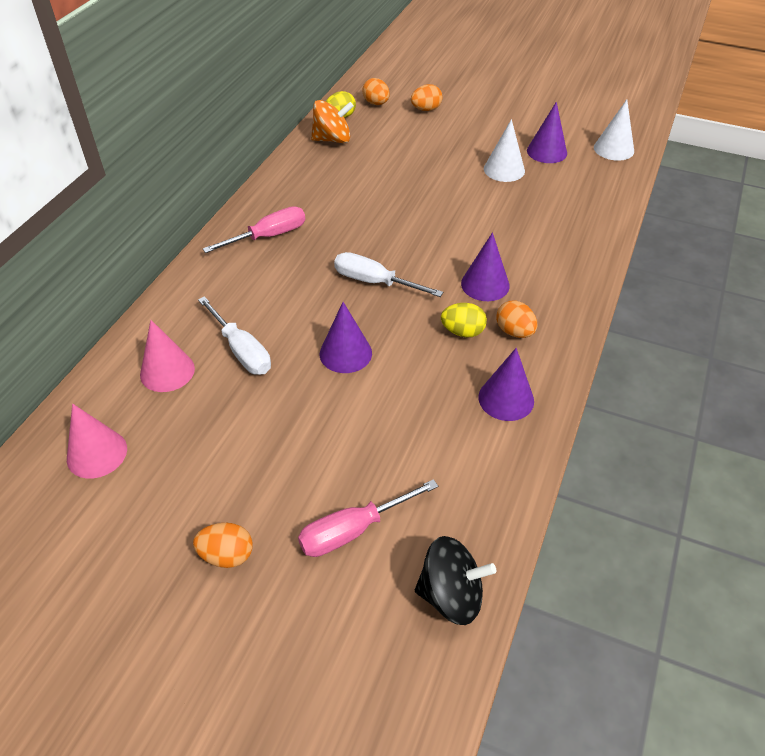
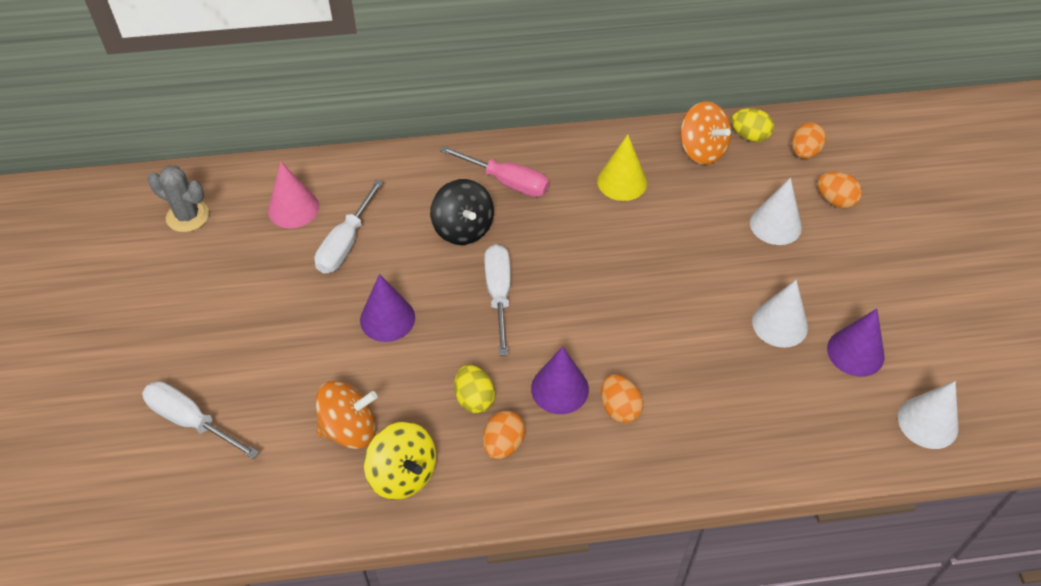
camera: 60 degrees right, 5 degrees up
(97, 453) = (188, 216): pink cone -> grey cactus
(227, 555) = (131, 349): orange egg -> orange egg (619, 408)
(325, 183) = (622, 182): none -> yellow cone
(353, 530) = (191, 421): pink screwdriver -> white screwdriver
(424, 138) = (775, 225): none -> white cone
(440, 416) = (350, 429): none -> orange spinning top
(451, 595) = (157, 521): black spinning top -> black spinning top (463, 228)
(506, 399) = (403, 474): purple cone -> yellow spinning top

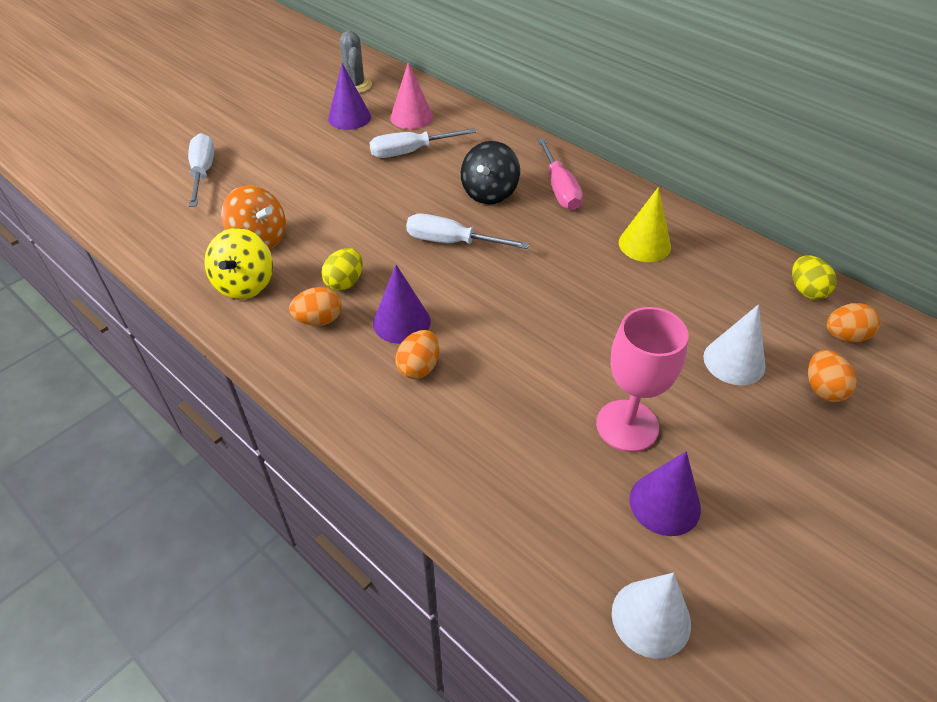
camera: 50 degrees right, 5 degrees down
(387, 318) = (369, 203): purple cone -> purple cone (349, 117)
(499, 294) = (452, 242): white screwdriver -> white screwdriver turned 120 degrees counterclockwise
(702, 150) = (745, 270): orange spinning top -> none
(780, 324) = (627, 426): white cone -> pink goblet

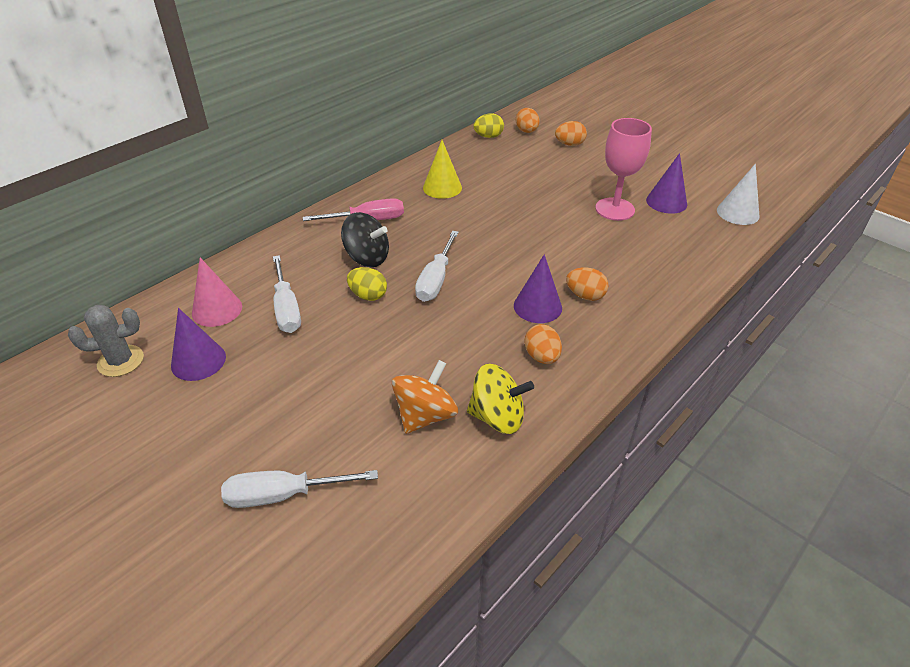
camera: 90 degrees left, 5 degrees down
(345, 282) = (491, 343): yellow egg -> yellow egg (368, 295)
(734, 361) = (553, 168): white cone -> none

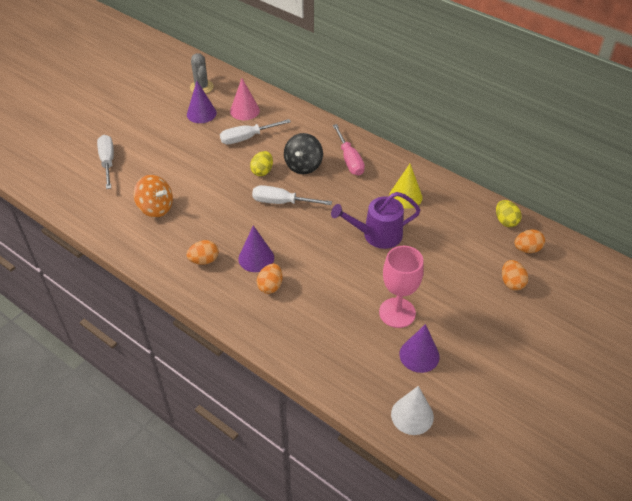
camera: 85 degrees right, 5 degrees up
(497, 417) = (152, 239): yellow spinning top -> none
(502, 211) = (377, 235): none -> purple watering can

